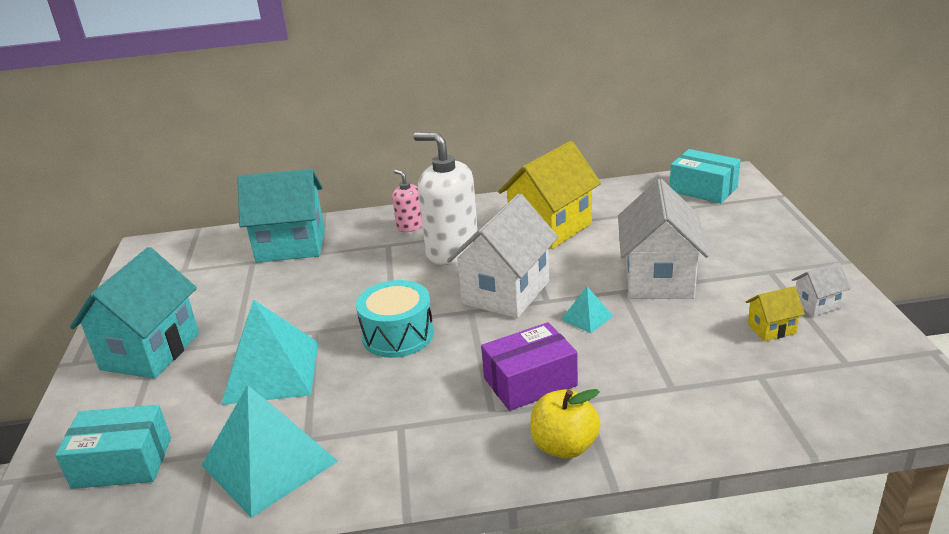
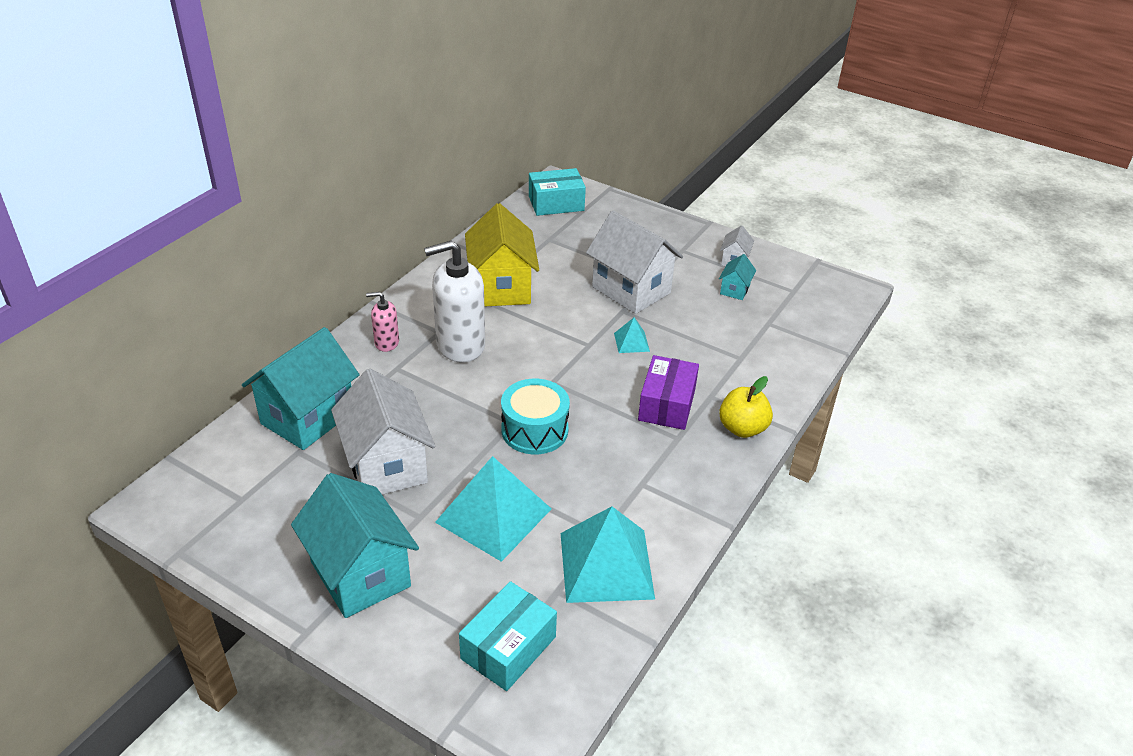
camera: 55 degrees left, 10 degrees up
(506, 292) = (553, 354): white house -> white house (387, 465)
(771, 329) = (734, 290): yellow house -> turquoise house

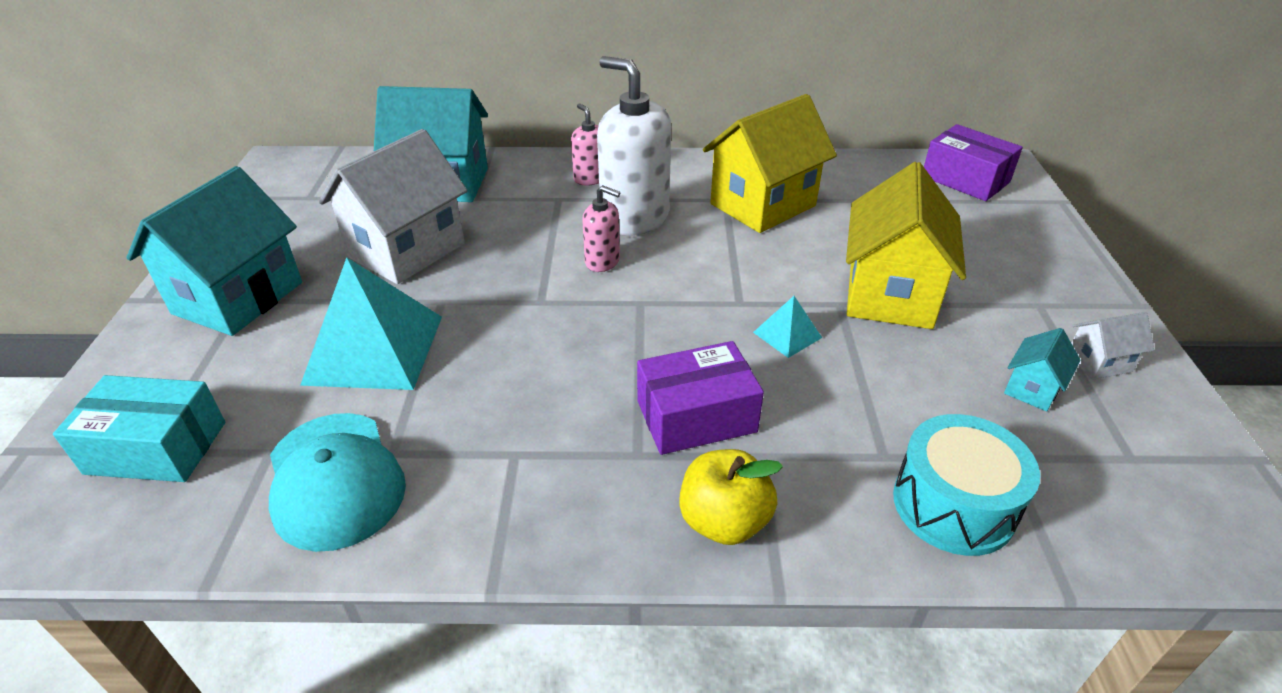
camera: 60 degrees right, 0 degrees up
(495, 379) = (602, 261): none -> pink soap dispenser
(534, 430) = (542, 322): turquoise drum -> turquoise drum (953, 505)
(556, 203) = (965, 179): turquoise box -> purple box
(606, 565) = (335, 480): turquoise pyramid -> turquoise cap
(631, 290) = (890, 294): white house -> yellow house
(734, 290) = (1032, 389): turquoise house -> turquoise house turned 45 degrees counterclockwise

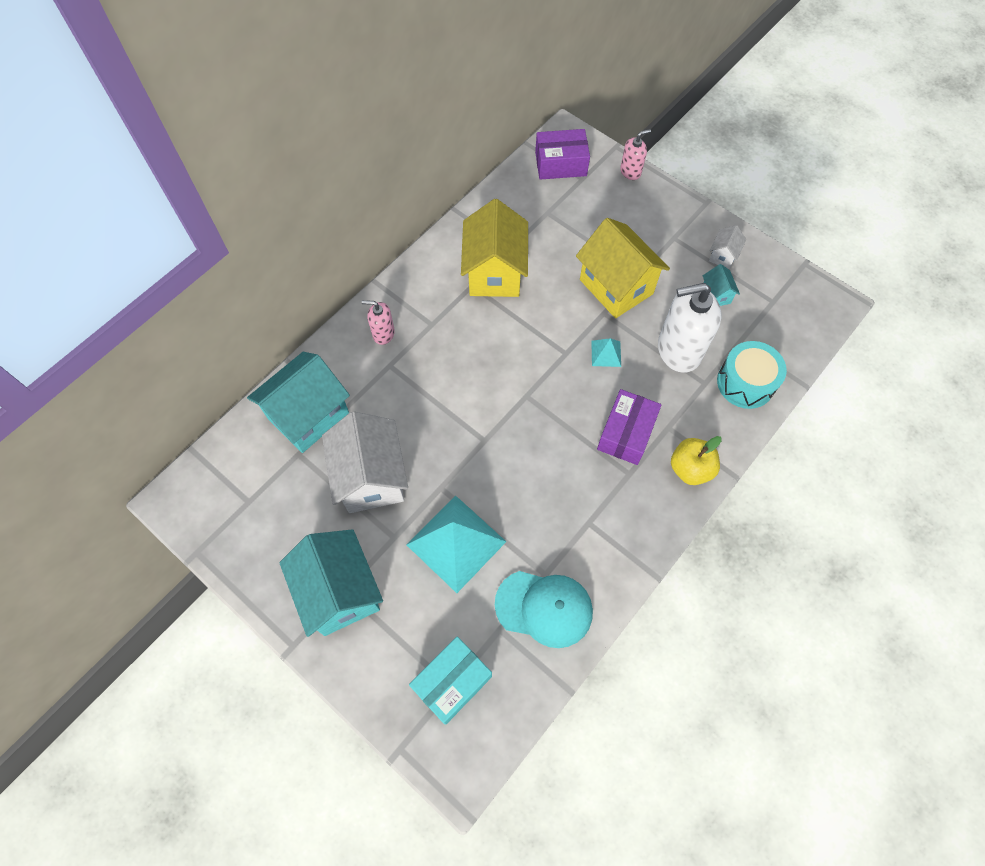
camera: 50 degrees left, 25 degrees up
(602, 261) = (475, 387): pink soap dispenser -> pink soap dispenser (630, 171)
(634, 218) = (448, 343): white soap dispenser -> white soap dispenser (678, 350)

